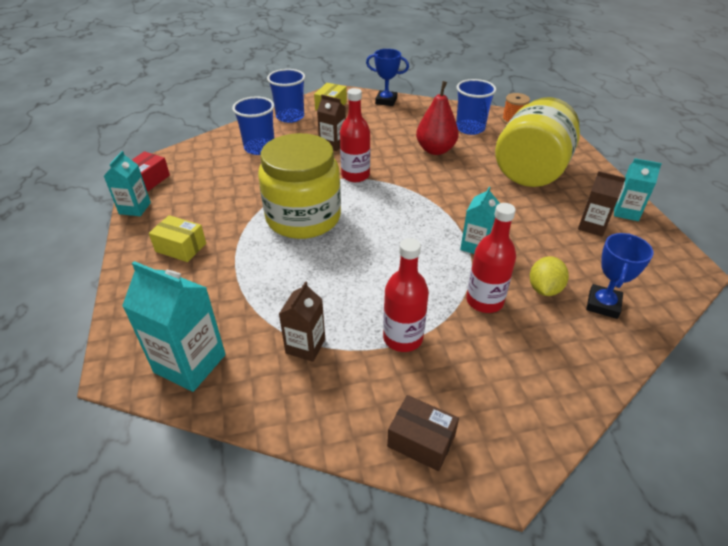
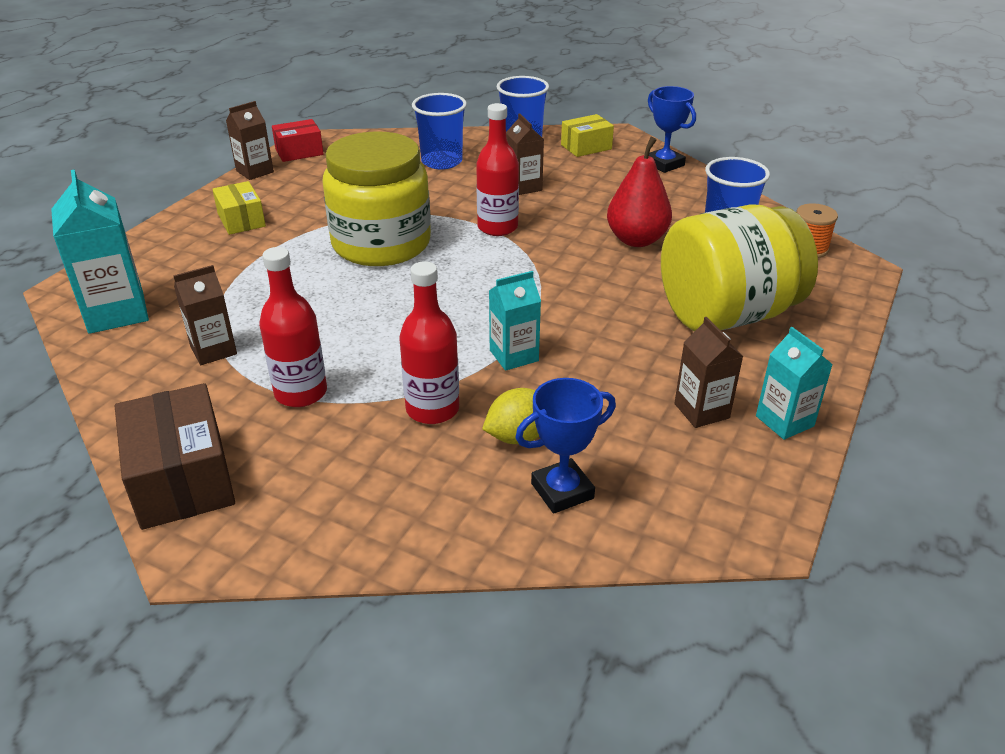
camera: 40 degrees right, 5 degrees down
(135, 208) = (255, 171): turquoise carton -> brown carton
(421, 441) = (182, 479): brown box -> brown box, size x1.63

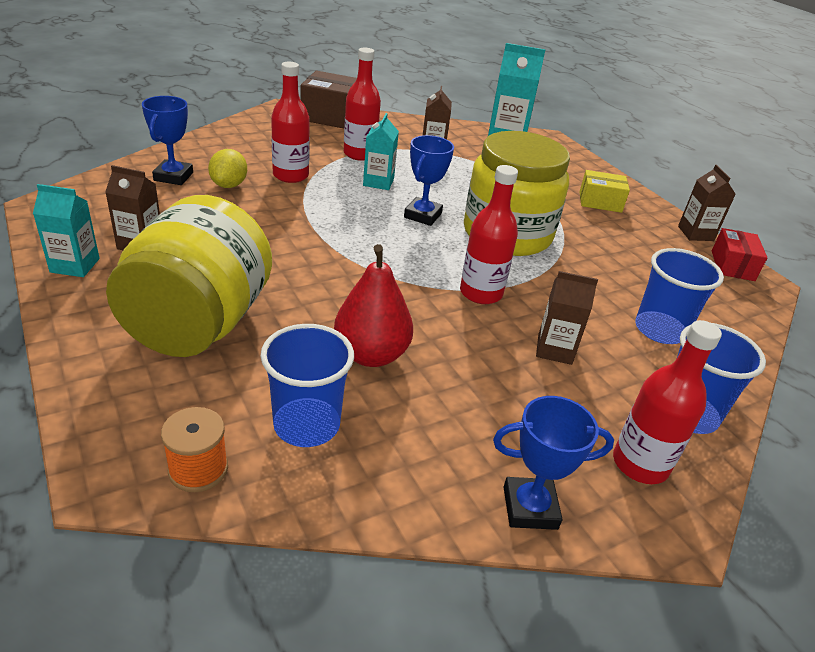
camera: 120 degrees right, 0 degrees up
(406, 293) = (423, 215): none -> blue trophy
(514, 355) = (298, 216): turquoise carton -> turquoise carton (378, 182)
(586, 147) = (640, 464): yellow box -> red bottle

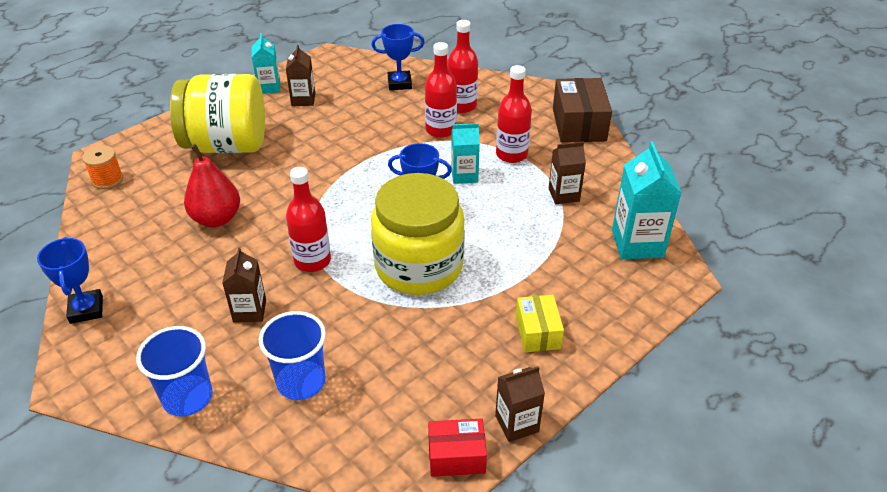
camera: 80 degrees right, 5 degrees up
(229, 185) = (404, 108): yellow lemon -> none
(306, 425) = (145, 207): blue cup -> none
(640, 464) = (129, 365): red bottle -> red bottle (462, 106)

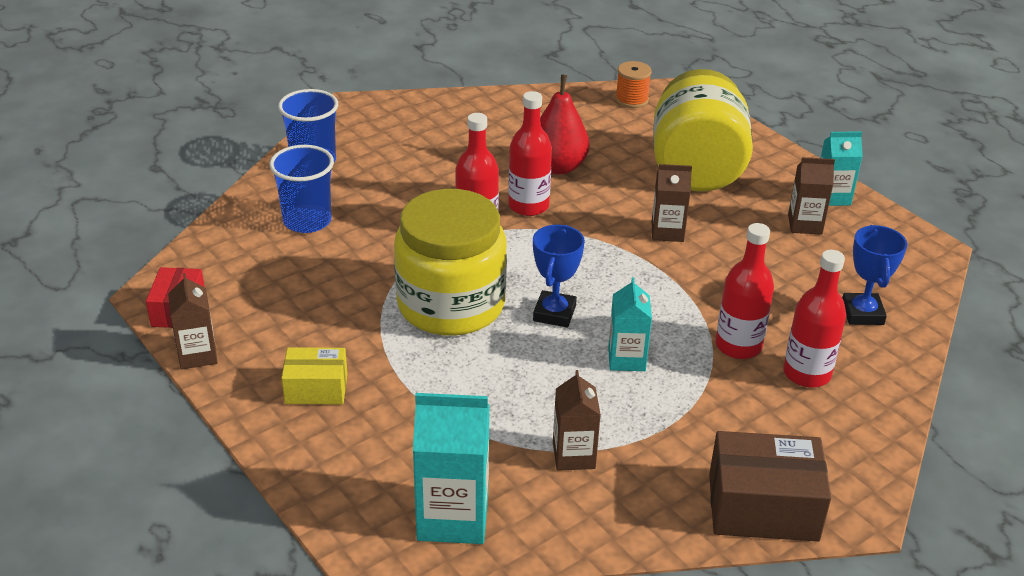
camera: 95 degrees right, 5 degrees down
(86, 309) = (438, 105): blue trophy -> none
(249, 311) = (410, 191): brown carton -> brown carton (667, 232)
(511, 154) = (676, 413): red bottle -> red bottle (528, 206)

